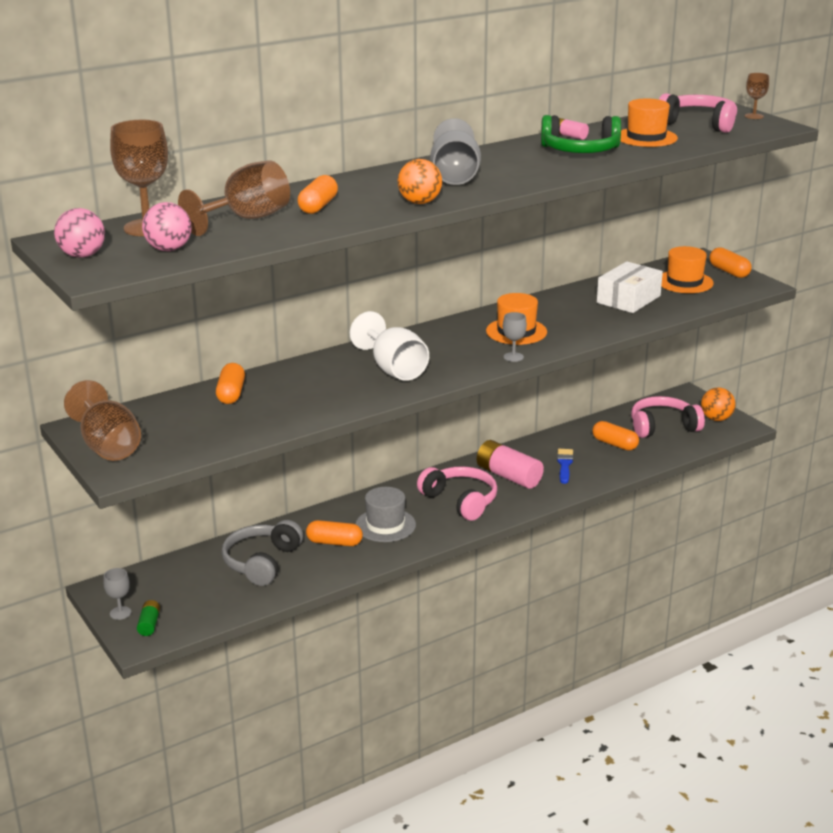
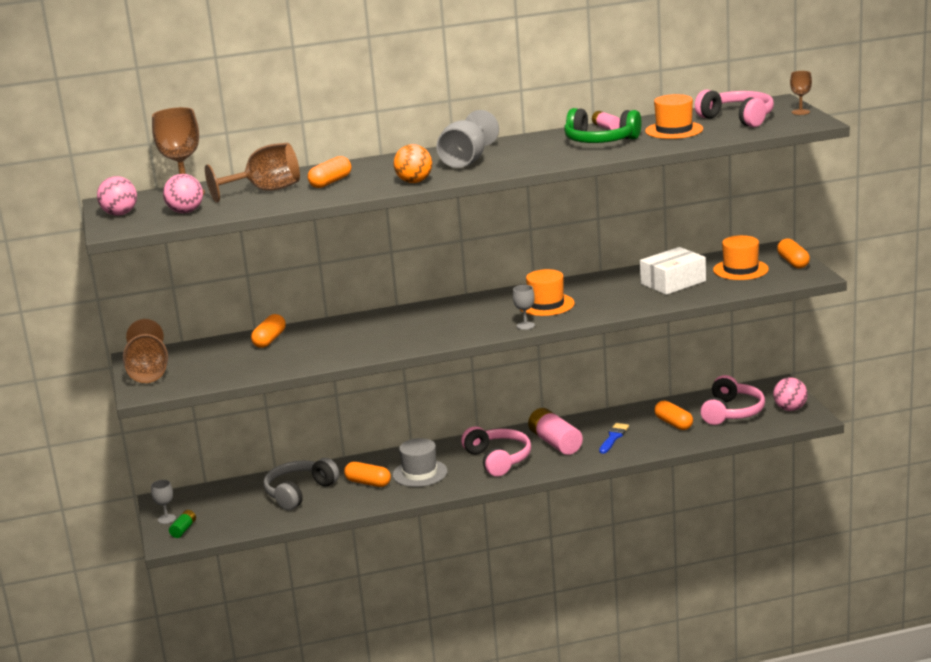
camera: 20 degrees right, 5 degrees down
(394, 369) = (415, 329): white goblet -> none
(663, 427) = (731, 412): pink headphones -> pink headphones turned 105 degrees clockwise
(716, 419) = (790, 409): orange ball -> pink ball

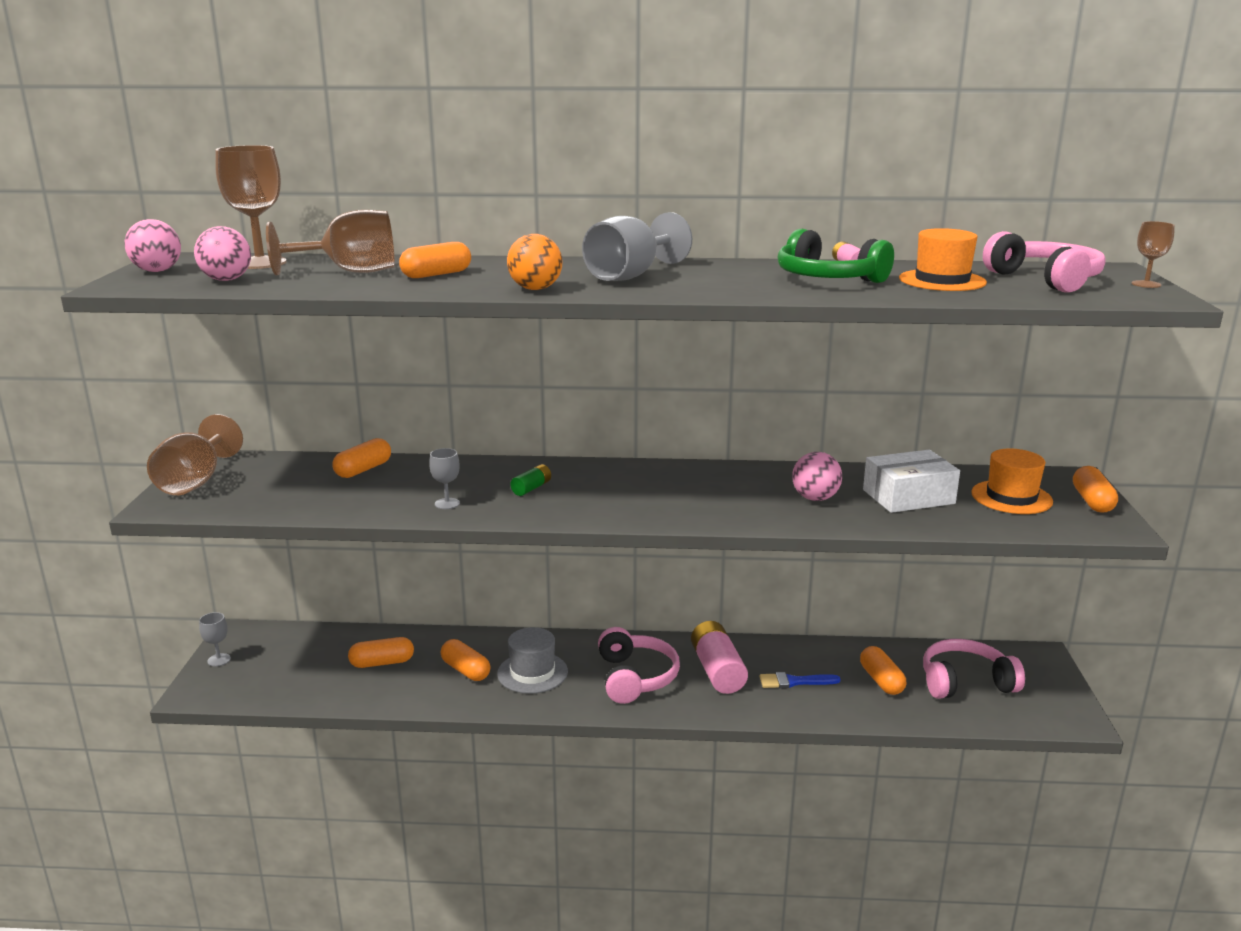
camera: 15 degrees right, 0 degrees up
(183, 530) = (223, 680): green battery -> green battery (531, 488)
(299, 492) = (382, 663): grey headphones -> orange capsule
(525, 326) = (676, 518): grey goblet -> grey goblet (447, 503)
(546, 305) = (722, 493): orange hat -> none
(613, 437) = (794, 682): blue brush -> blue brush turned 135 degrees counterclockwise
(731, 412) = (965, 682): pink headphones -> pink headphones turned 135 degrees counterclockwise
(790, 409) = (1049, 697): pink ball -> pink ball (815, 498)

